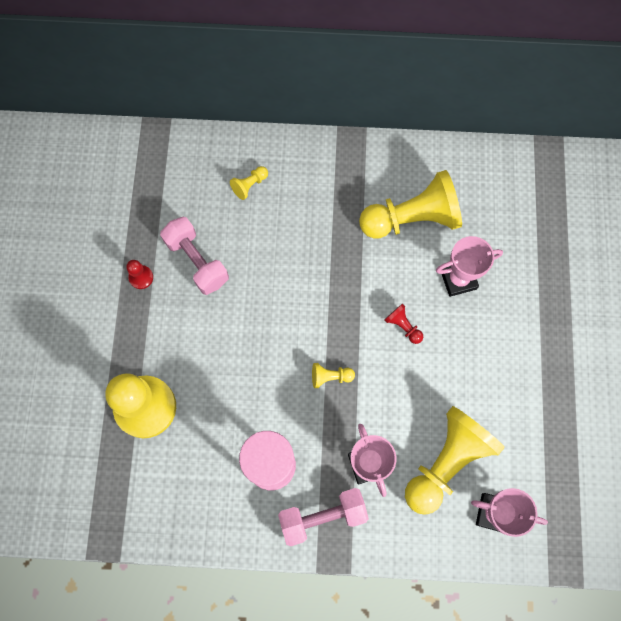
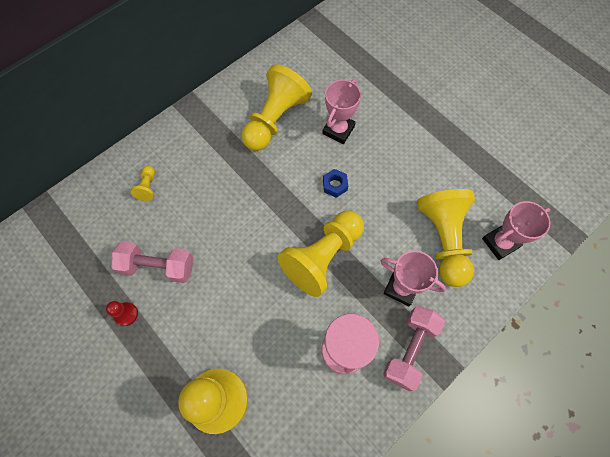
camera: 45 degrees left, 5 degrees down
(330, 377) = (323, 257): yellow pawn -> yellow pawn, size x2.43
(403, 326) = (335, 185): red pawn -> blue nut

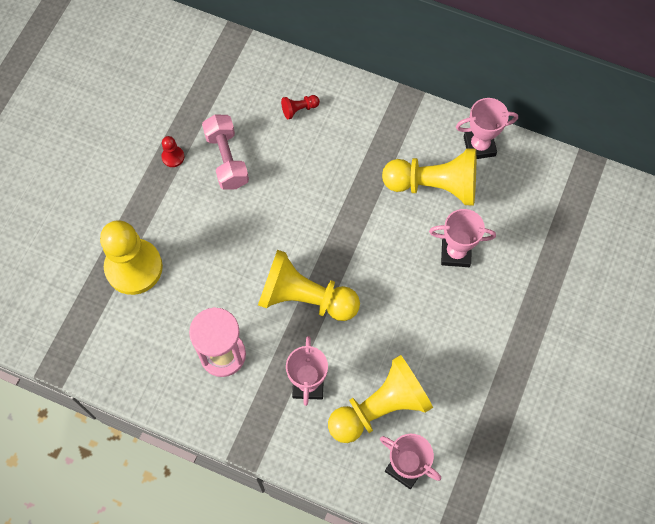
camera: 65 degrees right, 0 degrees up
(148, 187) = (299, 109): yellow pawn -> red pawn
(259, 76) = (479, 146): none -> pink trophy
(335, 185) = (388, 277): blue nut -> none
(410, 349) = (250, 414): pink dumbbell -> none

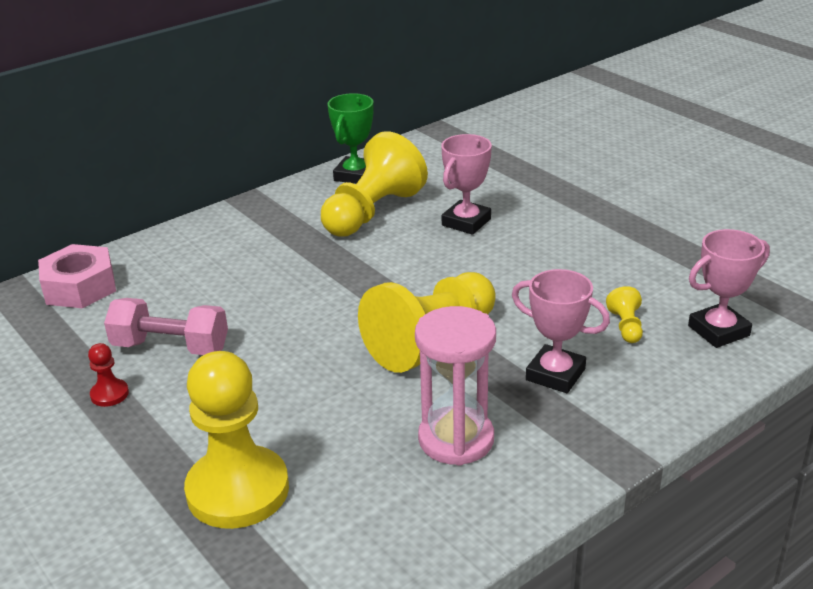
camera: 60 degrees left, 35 degrees down
(256, 70) = (80, 287): none -> pink nut
(299, 109) = (173, 271): red pawn -> none
(380, 408) = (626, 326): yellow pawn -> yellow pawn, size x0.41
(479, 146) = (355, 175): pink trophy -> green trophy

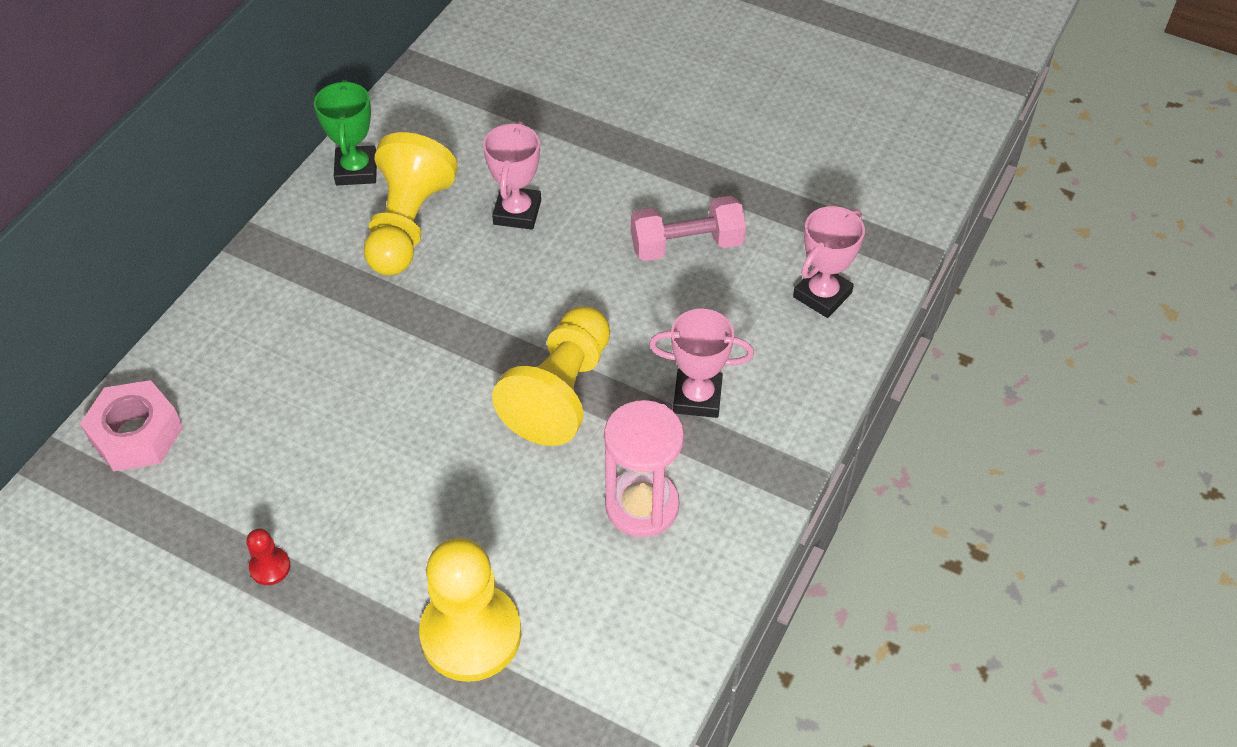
camera: 25 degrees left, 20 degrees up
(170, 347) = (296, 485): pink dumbbell -> pink dumbbell (686, 245)
(626, 326) = (737, 315): yellow pawn -> none

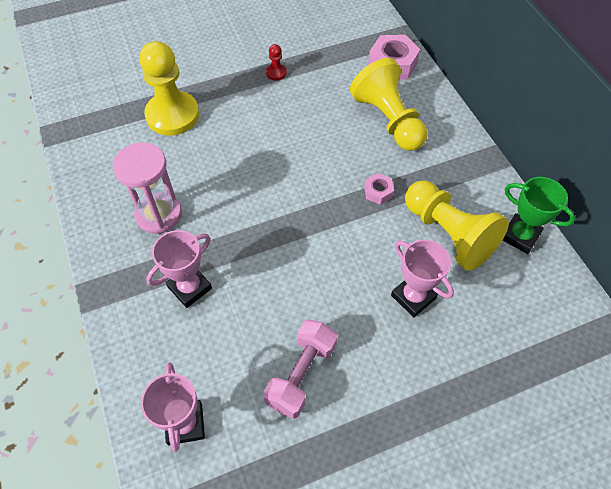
camera: 130 degrees right, 5 degrees up
(401, 315) = (378, 192): none -> pink nut
(560, 392) = (258, 227): yellow pawn -> yellow pawn (388, 120)

